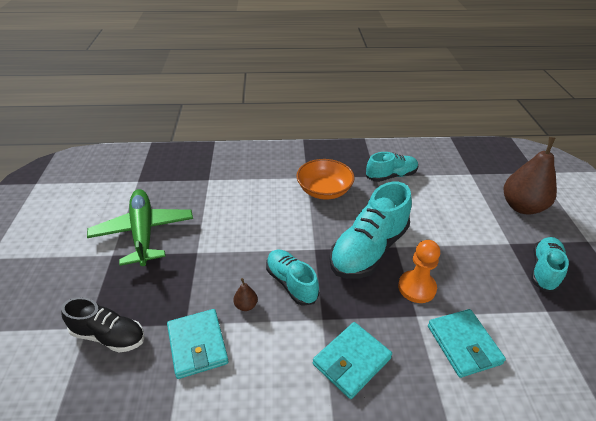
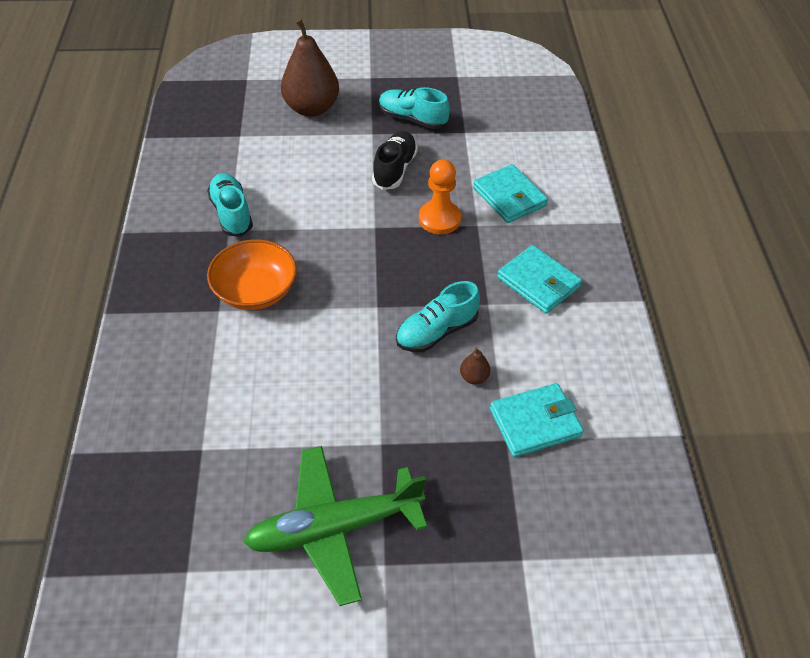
camera: 90 degrees left, 10 degrees up
(109, 336) = (532, 526): black shoe -> black shoe (394, 169)
(368, 250) = (380, 253): turquoise shoe -> none
(463, 344) = (509, 197): turquoise wallet -> turquoise wallet turned 75 degrees clockwise

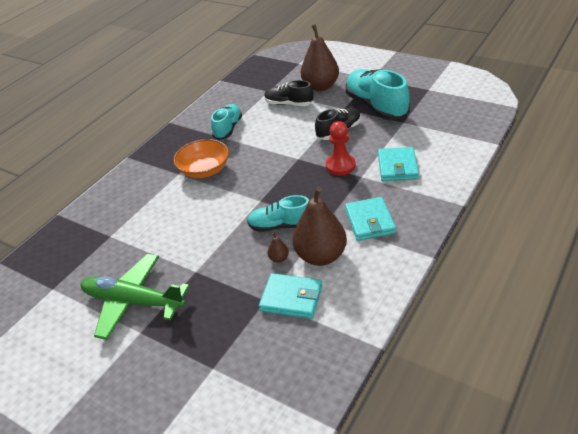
camera: 40 degrees right, 10 degrees down
(289, 148) = (289, 104): none -> black shoe
(412, 119) = (376, 106): turquoise shoe -> turquoise shoe, size x1.66
(439, 219) = (340, 166): orange pawn -> red pawn
(521, 352) = (321, 256): none -> brown pear

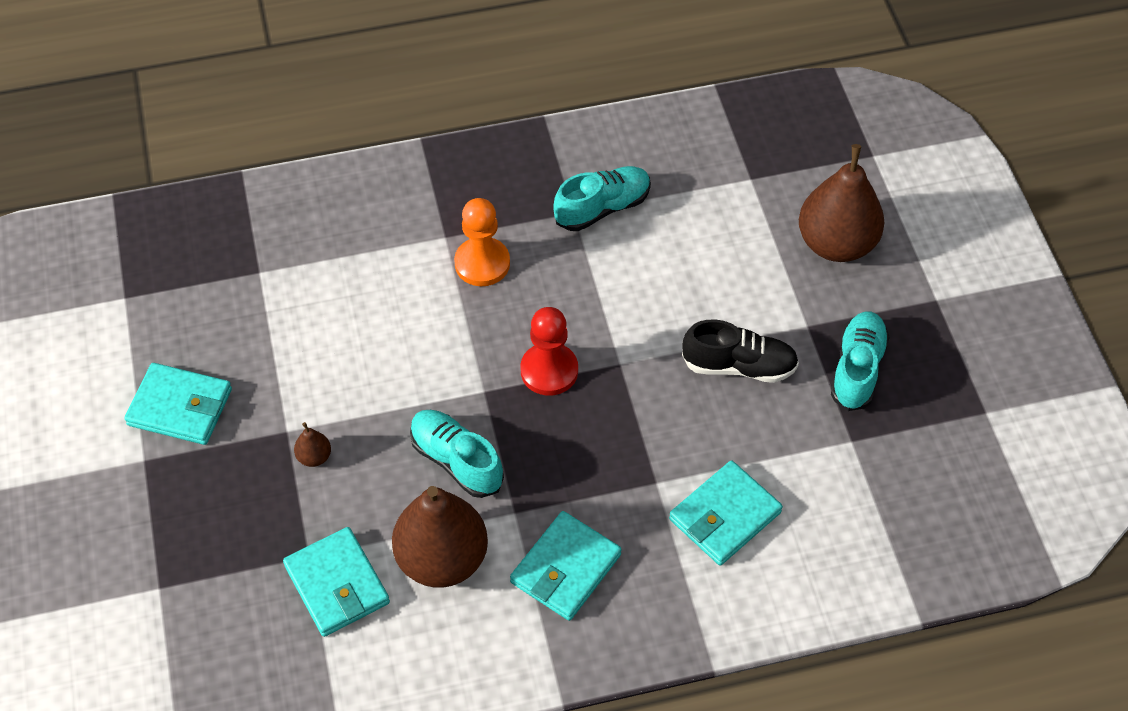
camera: 40 degrees right, 15 degrees up
(133, 302) = (180, 407): green plane -> turquoise wallet
(204, 170) = (482, 263): orange bowl -> orange pawn
(279, 258) = (393, 511): brown pear -> brown pear (314, 457)
(289, 104) = (743, 237): black shoe -> none
(340, 166) = (655, 435): red pawn -> red pawn (549, 371)
(376, 106) = (857, 369): turquoise shoe -> turquoise shoe, size x0.60

